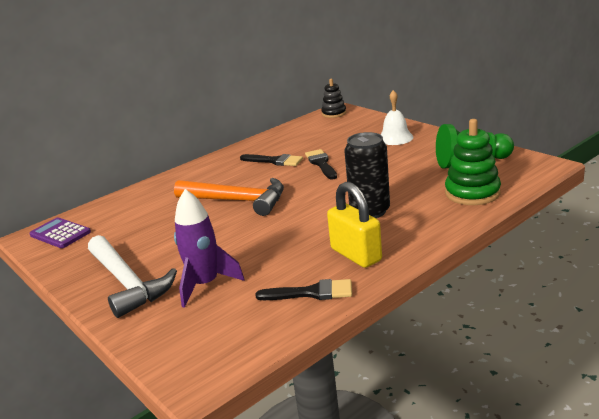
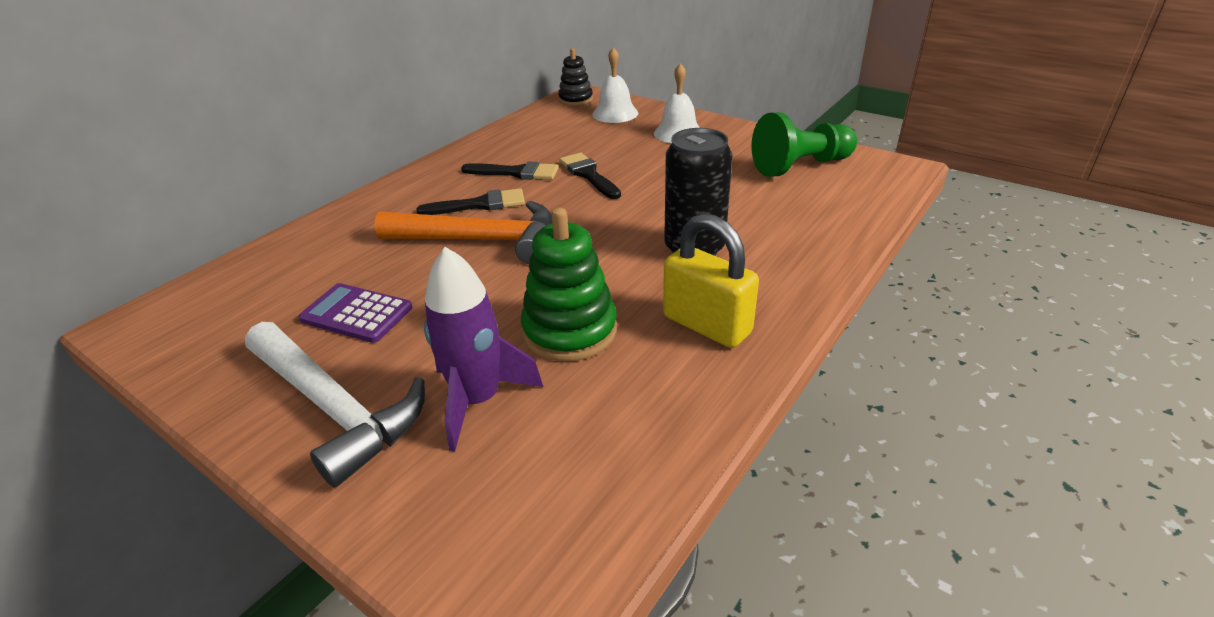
camera: 15 degrees left, 10 degrees up
(60, 234) = (186, 316): purple calculator -> purple calculator (356, 314)
(311, 293) = (666, 402): black brush -> black brush (480, 204)
(357, 123) = (615, 113): none -> white bell
(472, 193) = (826, 213): green stacking toy -> green stacking toy (570, 331)

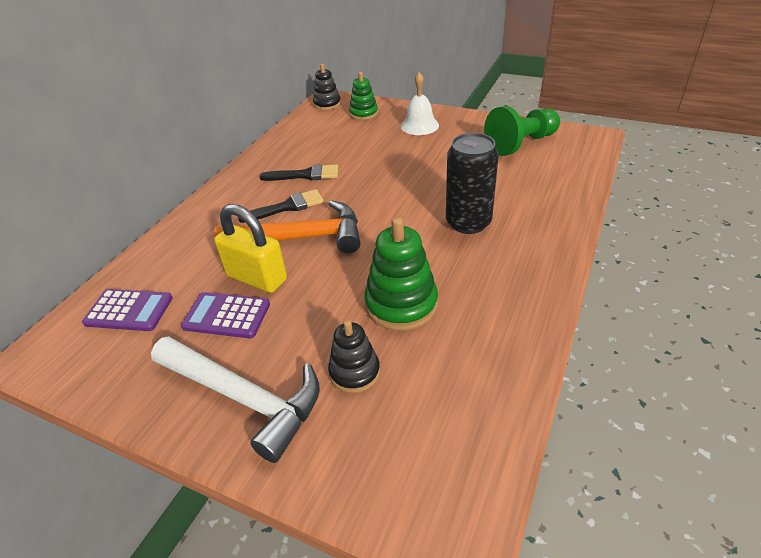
camera: 10 degrees left, 5 degrees up
(251, 293) = (129, 311): none -> purple calculator
(478, 400) = (354, 372): purple rocket -> black stacking toy
(588, 175) = (364, 170): black brush -> none
(615, 113) = (363, 113): white bell -> green stacking toy
(706, 325) = (500, 284): yellow padlock -> yellow padlock (257, 278)

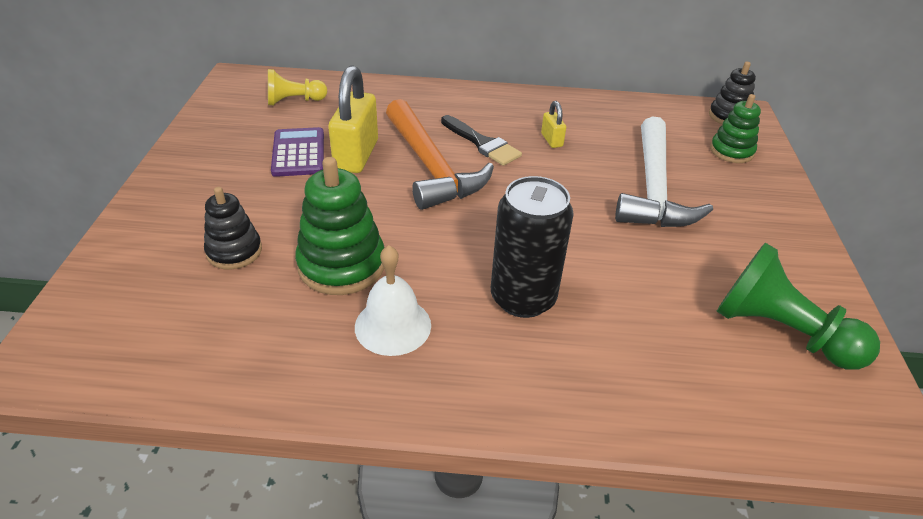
camera: 65 degrees right, 0 degrees up
(129, 311) = (294, 101): purple calculator -> yellow pawn
(243, 398) = (197, 191): white hammer -> white hammer (653, 188)
(305, 175) = (551, 140): black brush -> yellow padlock
(419, 125) = (742, 208): white bell -> white bell (393, 325)

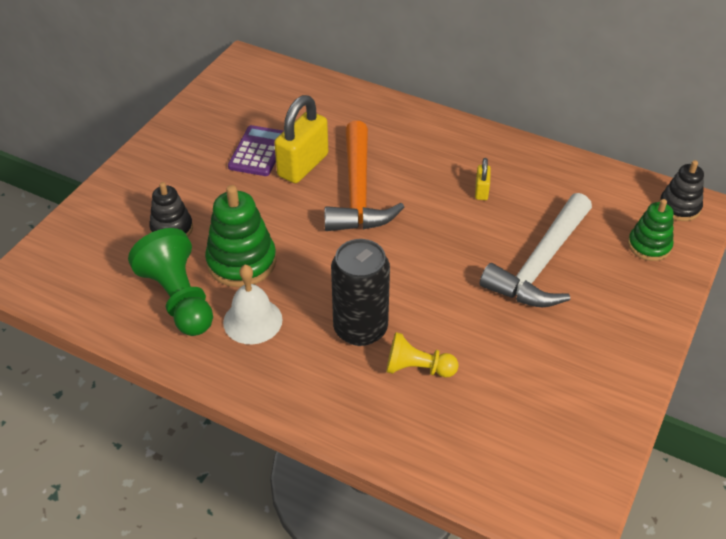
camera: 25 degrees right, 5 degrees up
(294, 101) = (280, 97): yellow pawn -> yellow pawn (417, 368)
(482, 143) = (416, 179): black brush -> none
(780, 331) = (549, 419): green pawn -> green pawn (179, 298)

